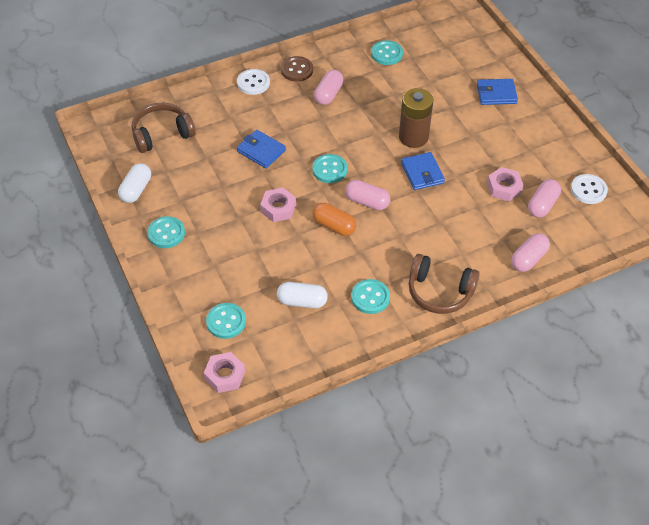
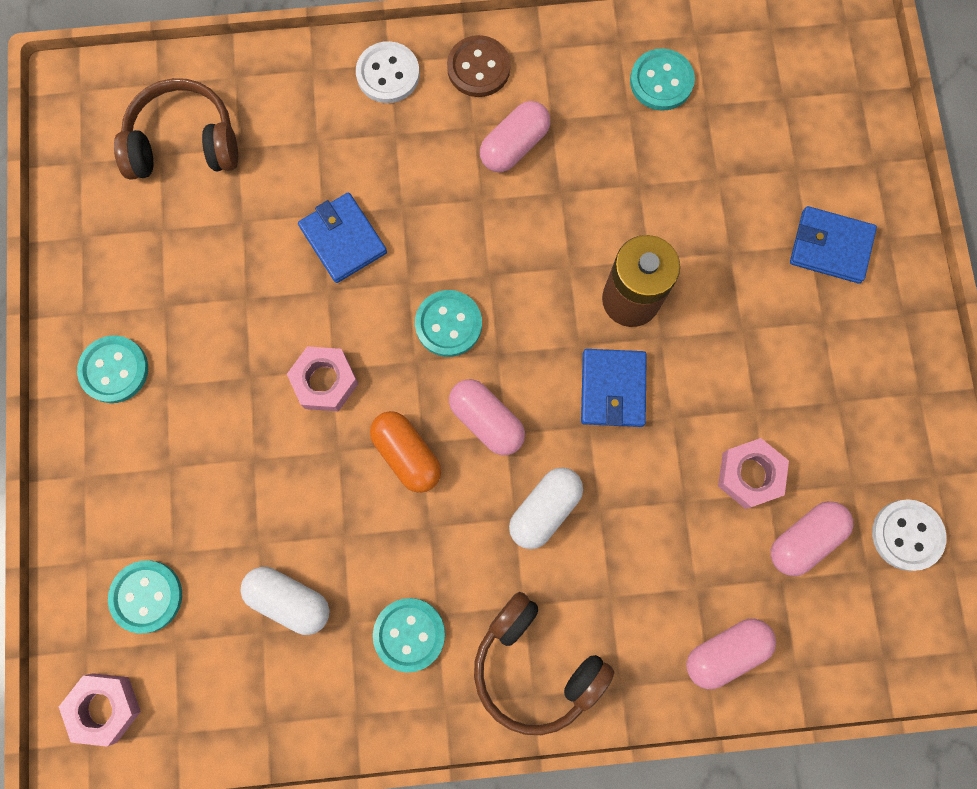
camera: 20 degrees right, 25 degrees up
(136, 190) = (96, 255): white capsule -> white capsule (545, 509)

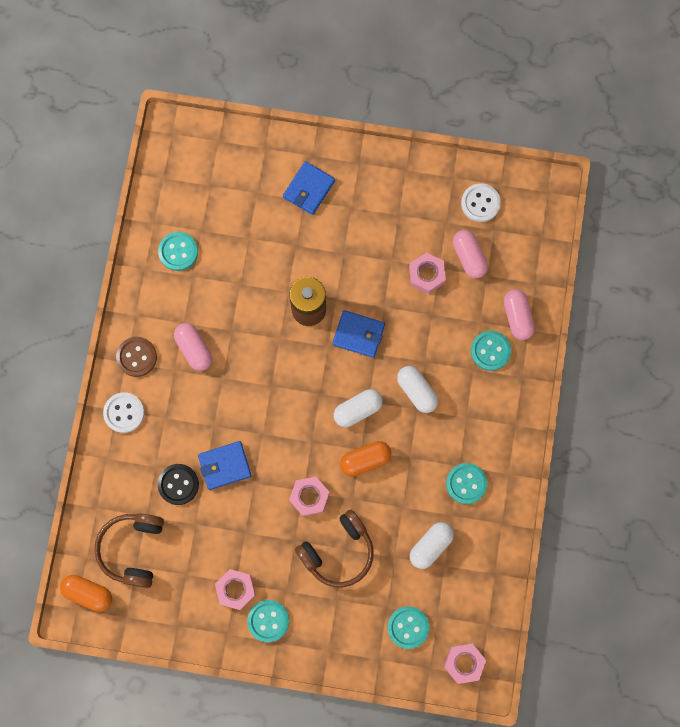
camera: 75 degrees left, 0 degrees up
(105, 100) = (88, 593): none -> orange capsule
(153, 308) = (235, 589): none -> pink nut
(297, 180) = (178, 484): none -> black button
(448, 324) = (294, 417): turquoise button -> turquoise button (490, 351)
(486, 420) = (358, 410): pink capsule -> white capsule
(535, 666) = (500, 419): brown headphones -> brown headphones (338, 552)

